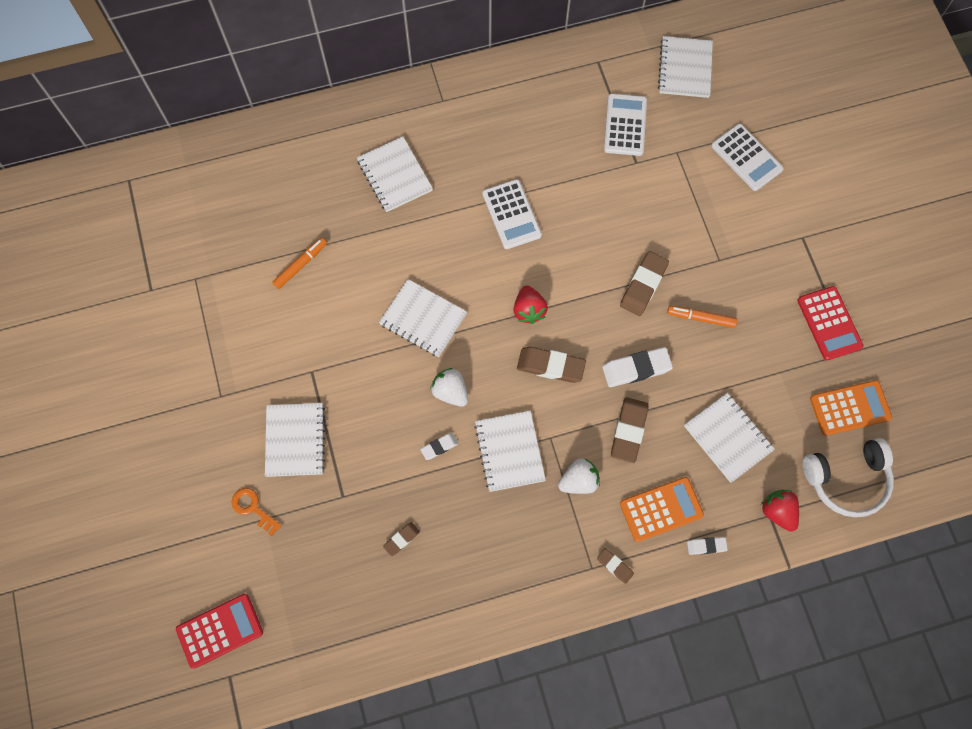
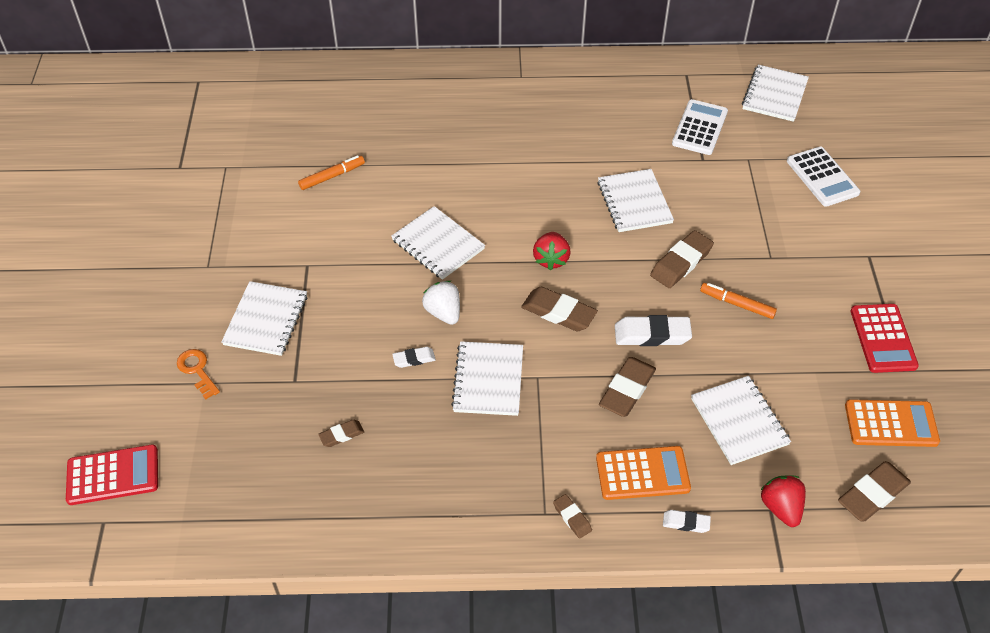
camera: 15 degrees right, 20 degrees down
(395, 175) = (452, 124): white notebook -> white notebook (634, 202)
(511, 214) = (559, 177): white calculator -> none
(579, 481) = (556, 424): white strawberry -> none
(847, 479) = (872, 494): white headphones -> brown eraser

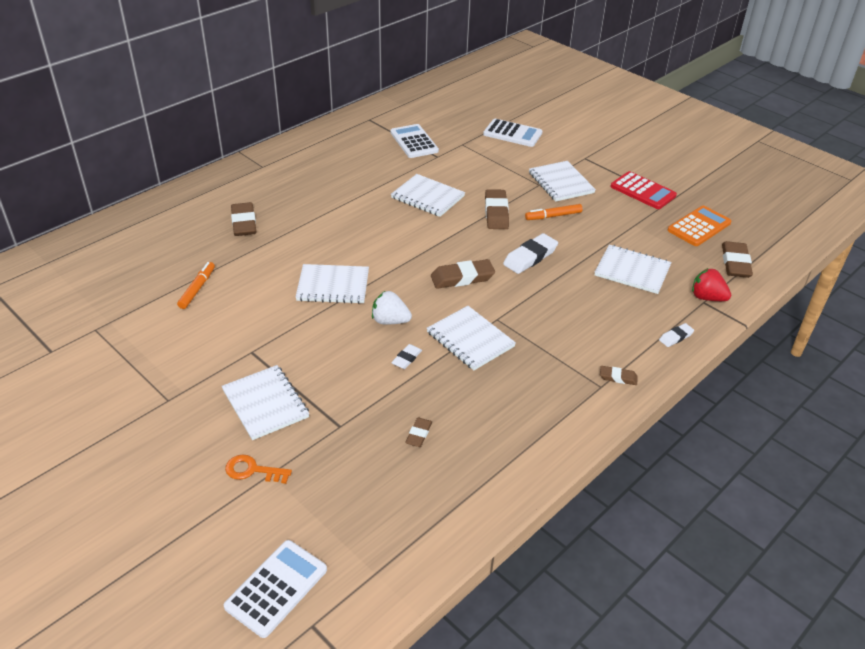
camera: 45 degrees left, 10 degrees down
(113, 475) = (276, 588): red calculator -> white calculator
(551, 259) = (418, 253): red strawberry -> none
(627, 390) = (555, 293): brown eraser -> brown eraser (244, 223)
(642, 473) = (621, 329): orange calculator -> none
(775, 95) = (434, 107): white notebook -> white notebook (561, 183)

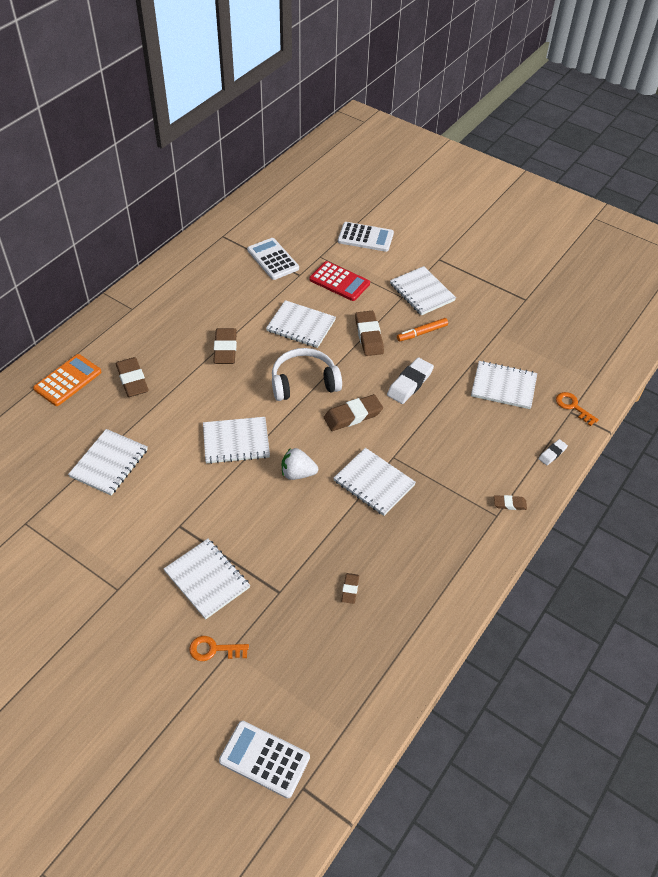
camera: 10 degrees left, 10 degrees up
(197, 289) = (109, 463): orange marker -> white notebook
(276, 588) = (264, 759): white calculator -> white calculator turned 90 degrees counterclockwise
(406, 358) = (322, 512): white eraser -> none
(418, 244) = (304, 382): none -> white headphones
(643, 191) = (498, 292): red calculator -> red calculator (339, 282)
(699, 227) = (555, 328): orange calculator -> orange calculator (68, 380)
(707, 298) = (573, 407): red strawberry -> orange key
(735, 263) = (592, 365): brown eraser -> brown eraser (225, 349)

